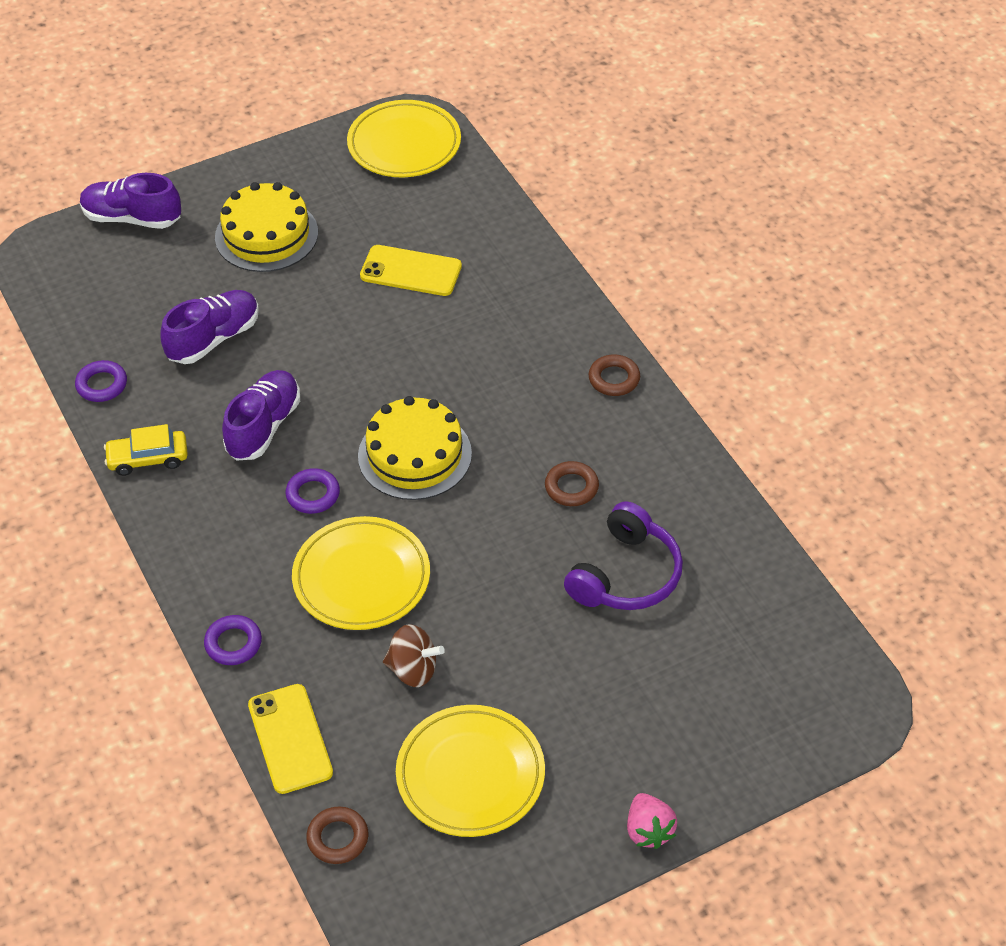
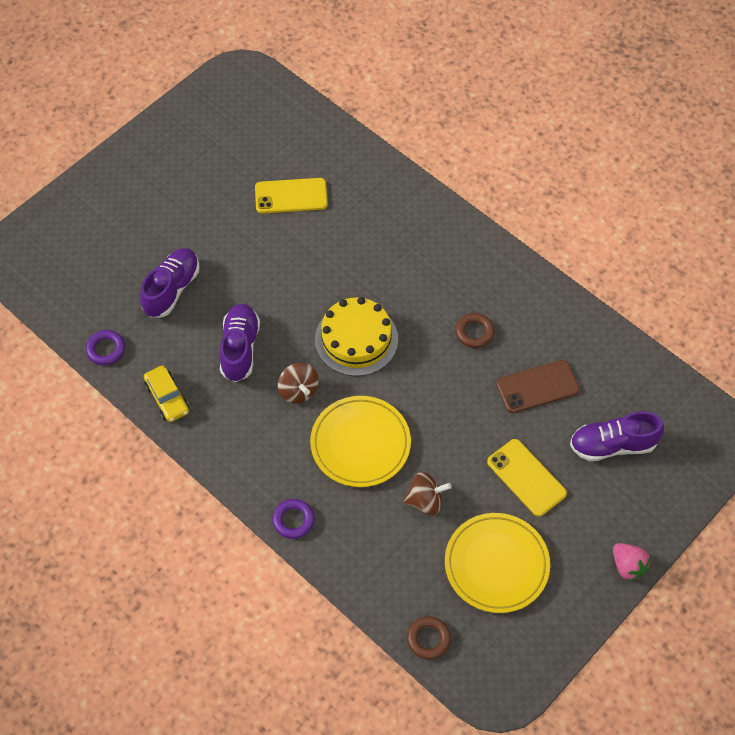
camera: 20 degrees left, 10 degrees up
(132, 218) = (65, 208): purple shoe -> purple shoe (612, 445)
(148, 459) = (167, 398): yellow car -> yellow car turned 90 degrees counterclockwise
(266, 235) = (173, 195): yellow cake -> none
(290, 739) = (364, 578): yellow phone -> yellow phone (526, 477)
(313, 494) = (298, 391): purple ring -> brown spinning top
(404, 144) = (241, 94): yellow plate -> none
(614, 379) = (468, 241): brown ring -> none
(626, 575) = (537, 387): purple headphones -> brown phone

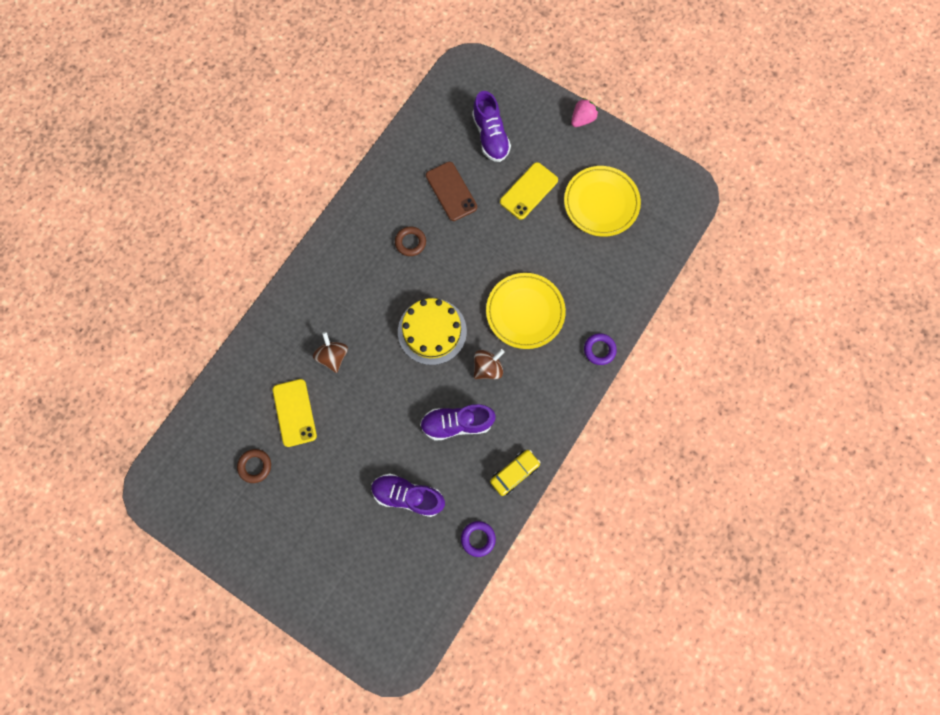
camera: 100 degrees left, 15 degrees up
(425, 501) = (562, 257): brown spinning top -> brown spinning top (333, 356)
(428, 639) = (667, 240): brown ring -> brown ring (255, 466)

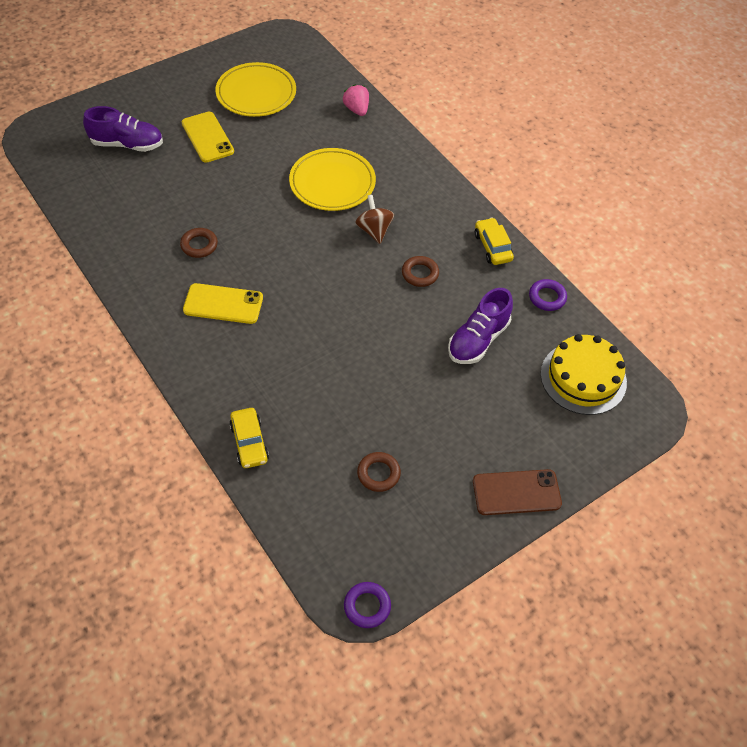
camera: 70 degrees left, 20 degrees down
(247, 364) = (249, 442): none -> yellow car
(294, 412) = (334, 413): yellow phone -> yellow phone (223, 304)
(333, 356) = (287, 355): brown spinning top -> none
(432, 331) = (309, 260): yellow cake -> yellow cake (583, 378)
(451, 191) = (165, 194): brown phone -> brown phone (516, 492)
(457, 423) = (420, 274): purple shoe -> brown ring
(582, 119) = (161, 76): pink strawberry -> pink strawberry (356, 109)
(599, 350) = (401, 145): purple ring -> purple ring (367, 606)

